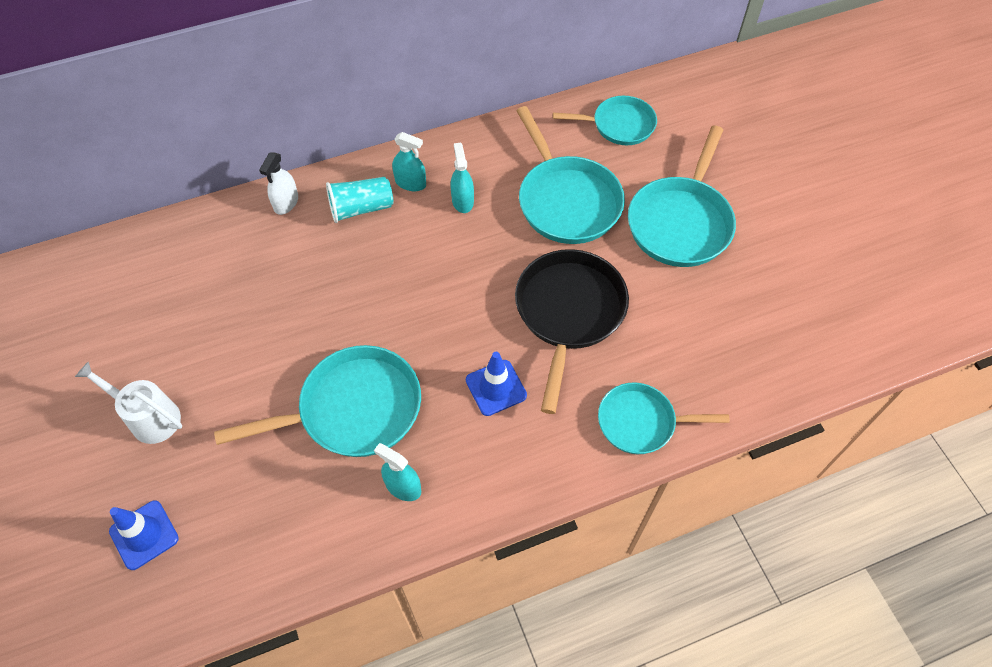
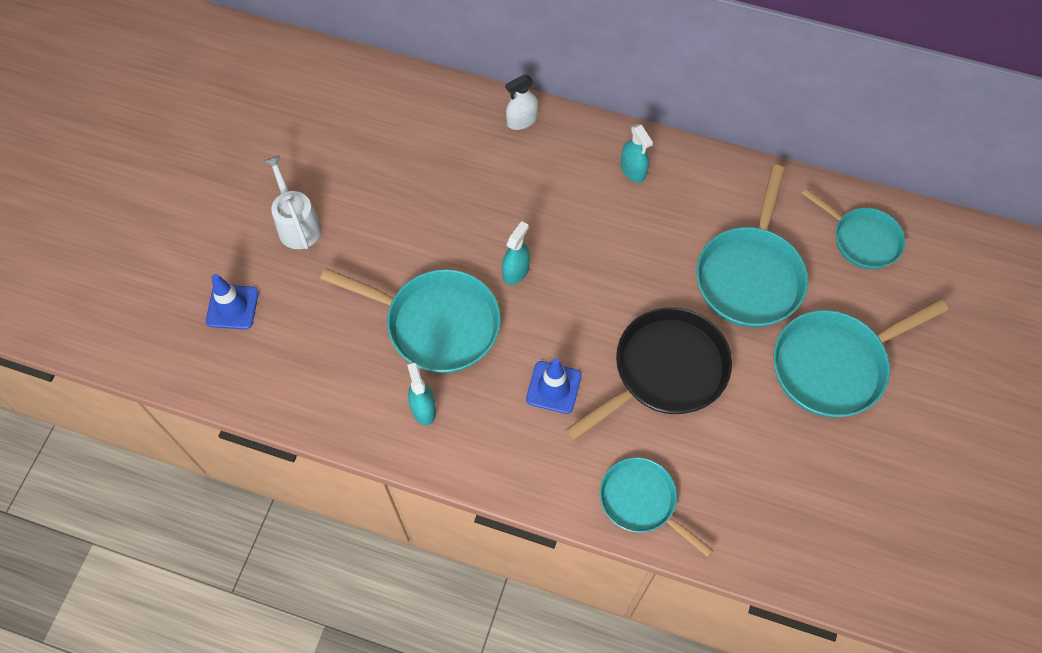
camera: 40 degrees right, 5 degrees up
(361, 208) = (575, 165): turquoise cup -> none
(462, 201) = (662, 215): turquoise spray bottle -> turquoise spray bottle (516, 271)

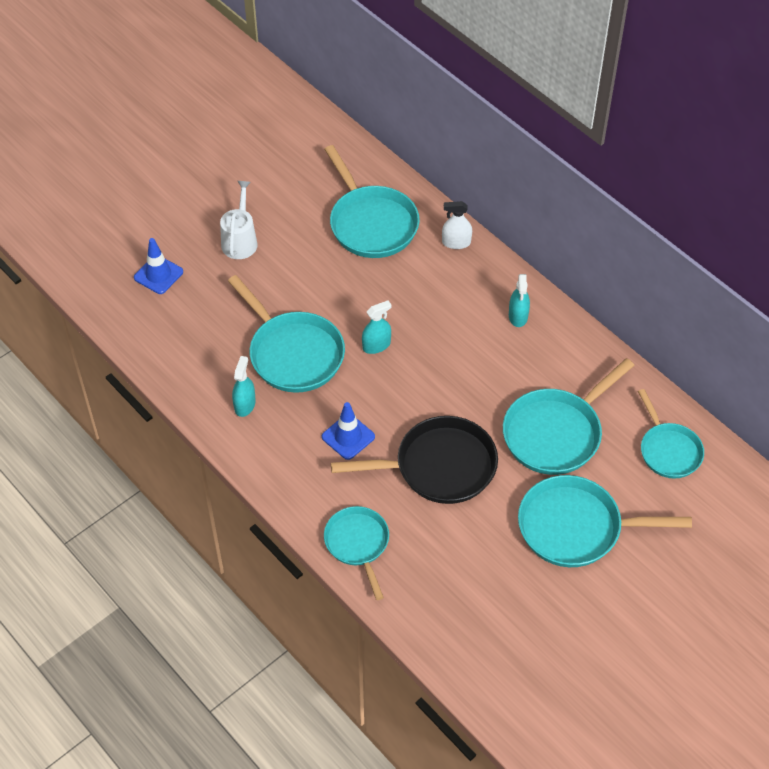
camera: 30 degrees right, 10 degrees down
(422, 140) = (371, 223): none -> turquoise pan

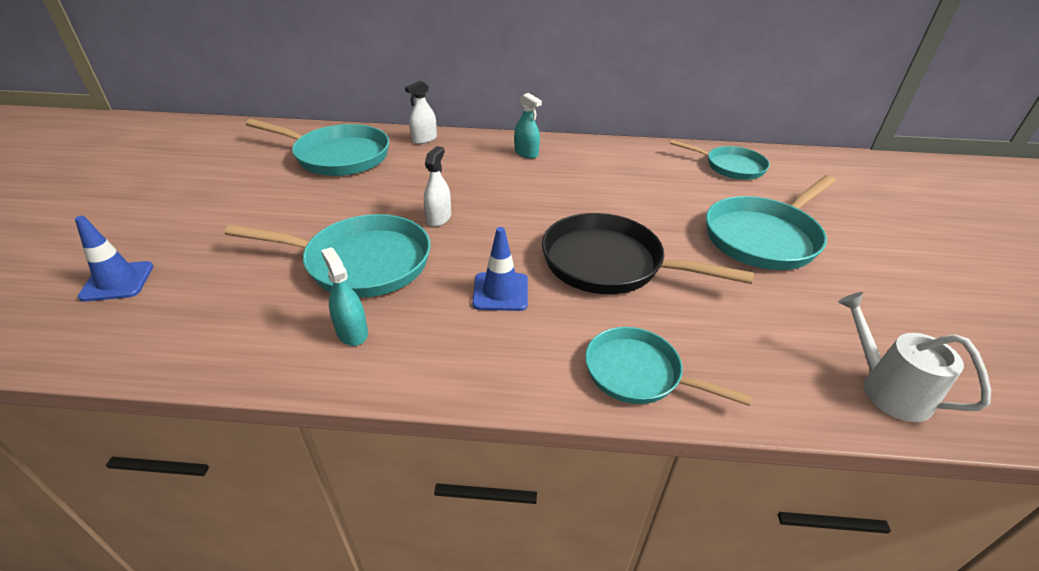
camera: 45 degrees left, 15 degrees down
(240, 240) = (208, 215): white watering can -> white watering can (887, 389)
(376, 345) = (438, 218): turquoise spray bottle -> white spray bottle
(438, 467) = (610, 264): black pan -> black pan turned 105 degrees counterclockwise
(556, 433) = (654, 195): turquoise pan -> none

